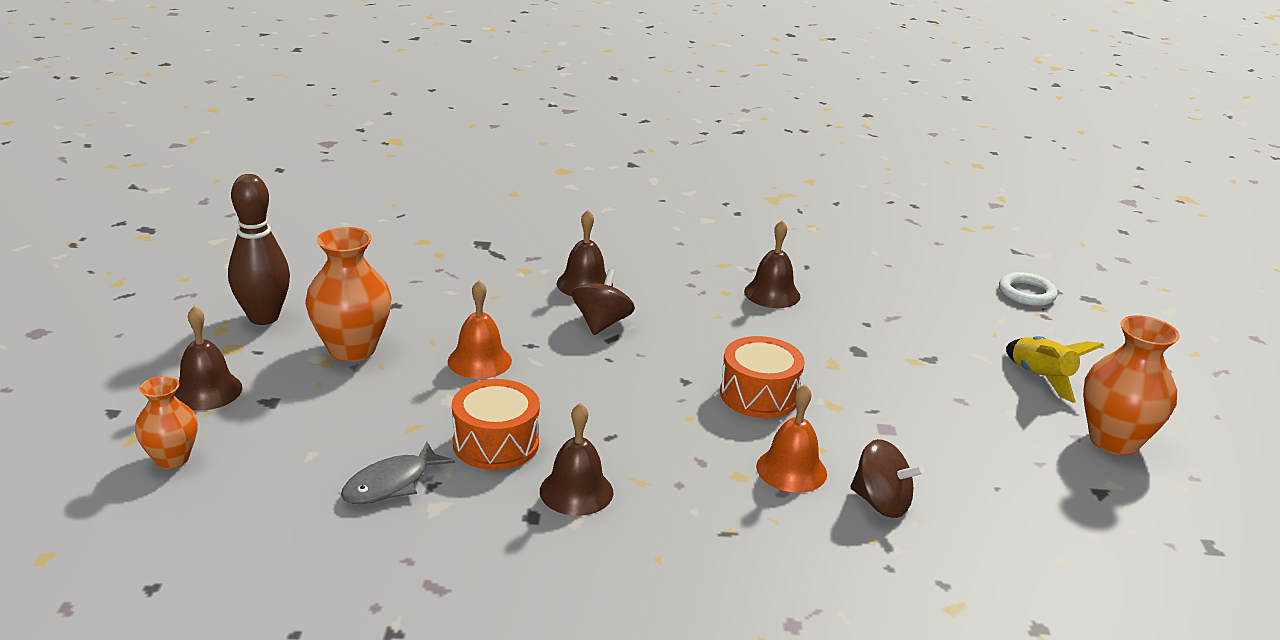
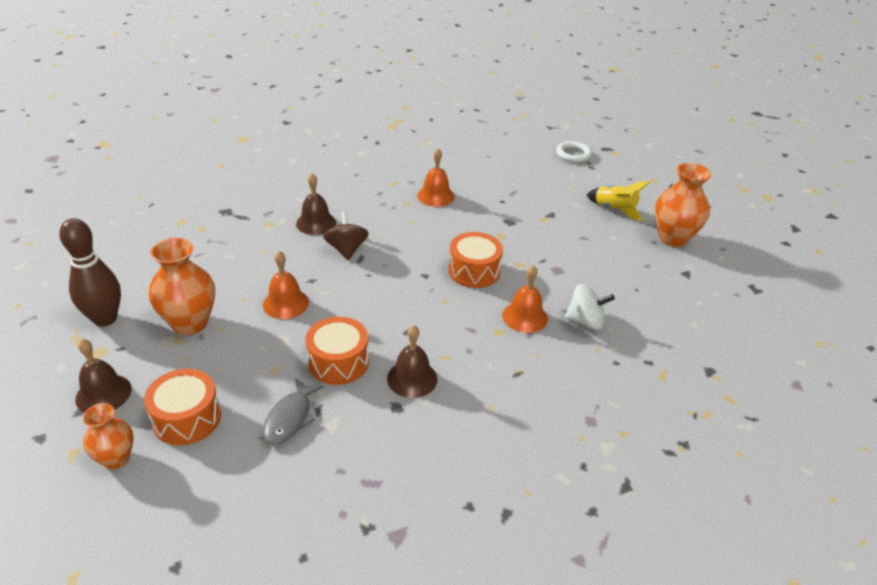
camera: 25 degrees left, 10 degrees up
(275, 444) = (187, 418): none -> orange drum
(772, 294) = (435, 196): brown bell -> orange bell
(881, 503) = (585, 321): brown spinning top -> white spinning top

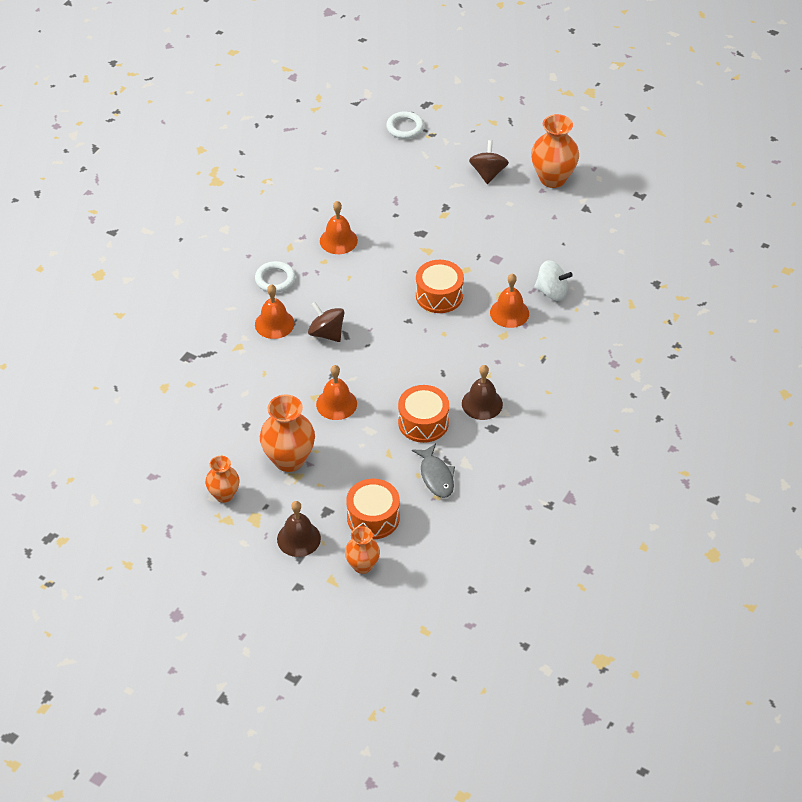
camera: 35 degrees left, 10 degrees up
(105, 319) = (224, 495): brown bowling pin -> orange vase
(316, 223) = (274, 324): brown bell -> orange bell
(355, 196) = (275, 279): none -> white ring
(585, 321) = (551, 292): white spinning top -> white spinning top turned 45 degrees clockwise
(614, 209) = (488, 173): yellow rocket -> brown spinning top

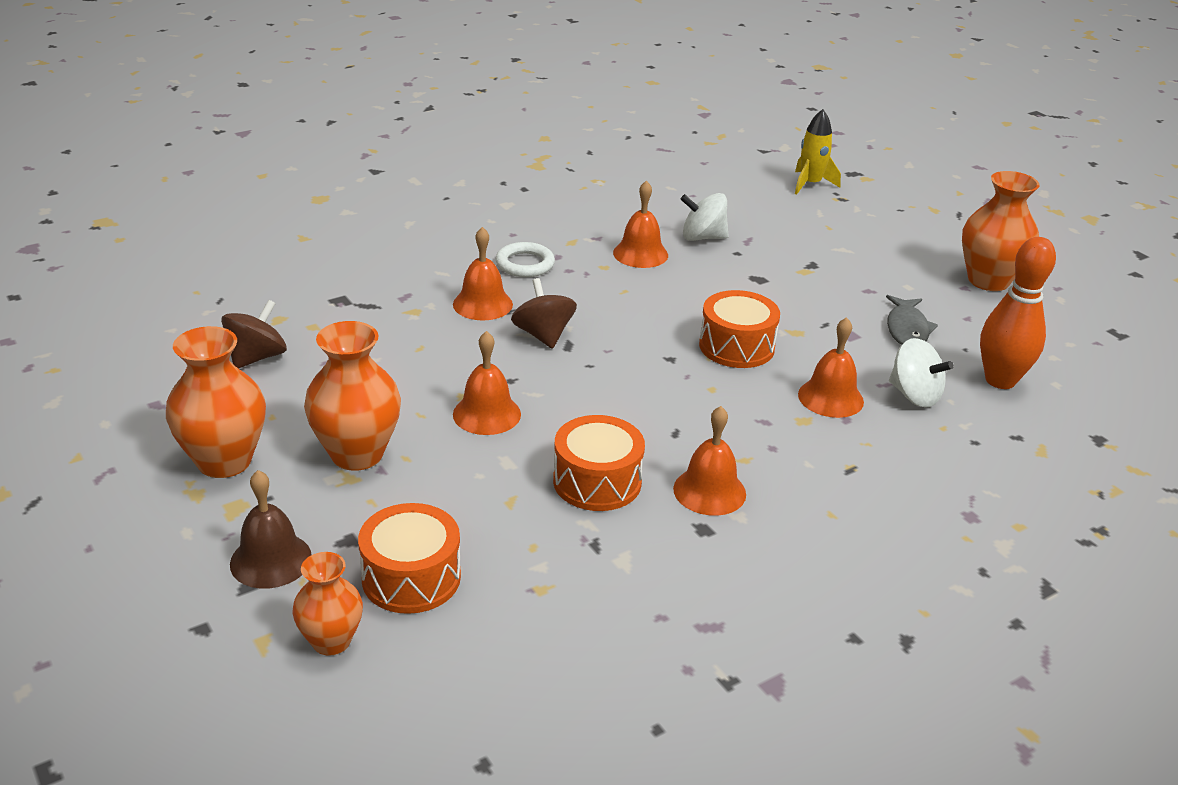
camera: 25 degrees right, 15 degrees down
(224, 495) = (224, 461): orange vase -> orange vase, size x1.64
(367, 209) = (702, 237): none -> white spinning top
(405, 127) = (810, 184): white ring -> yellow rocket
(436, 476) = (560, 560): grey fish -> grey fish (907, 329)
(482, 403) = (709, 491): brown bell -> orange bell
(488, 173) = (895, 251): brown spinning top -> brown spinning top (257, 357)
(591, 261) = (1000, 380): none -> orange bowling pin

